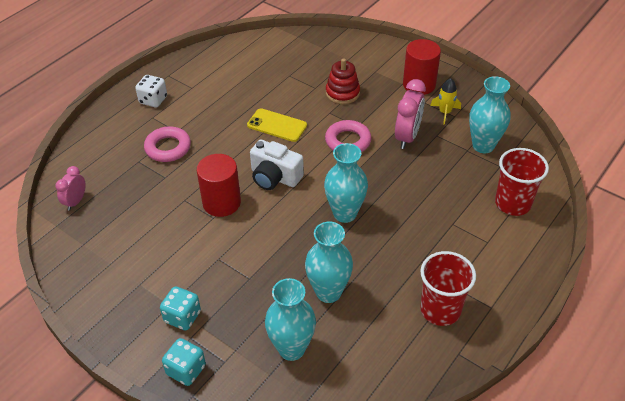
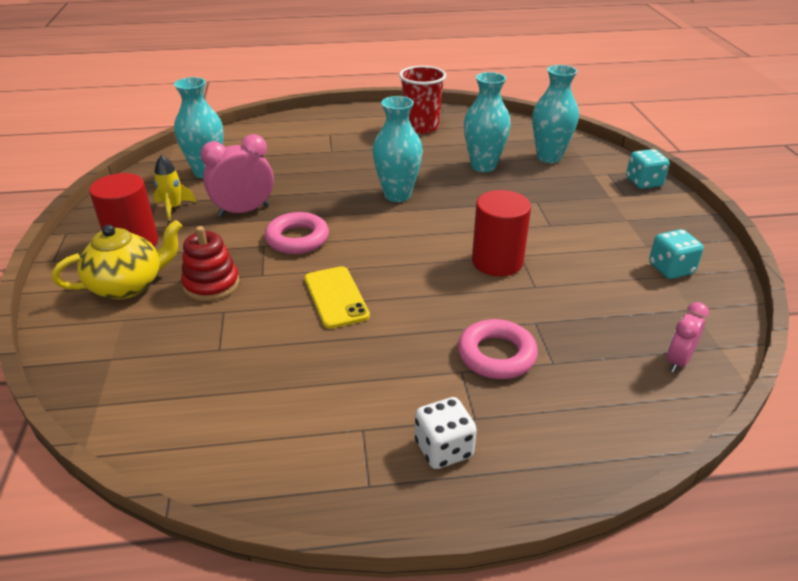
camera: 135 degrees left, 10 degrees down
(76, 201) = (678, 361): pink clock -> pink clock turned 150 degrees clockwise
(182, 317) = (621, 208): turquoise dice -> turquoise dice (671, 269)
(274, 177) = (415, 252): white camera -> none
(376, 69) = (128, 285): none -> yellow teapot
(512, 203) = (270, 138): red cup -> none

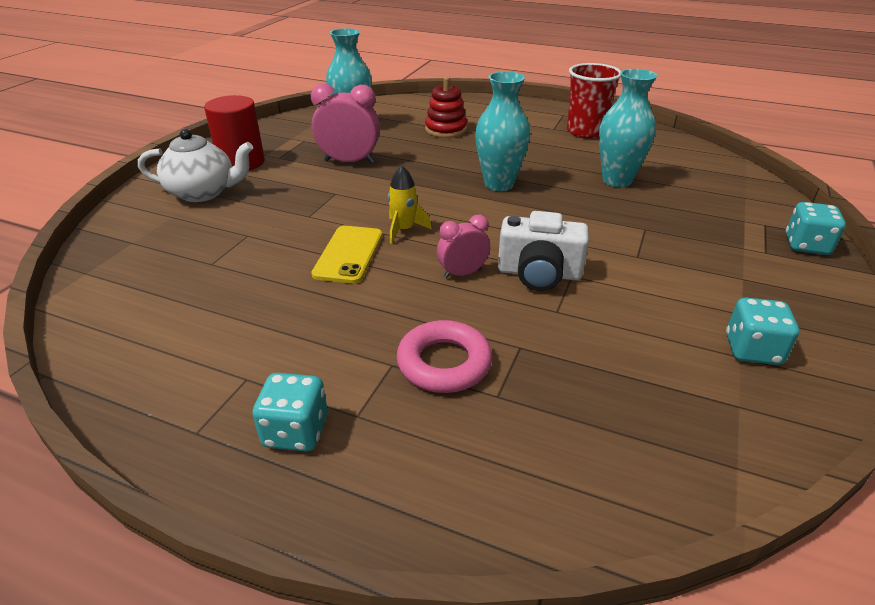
camera: 30 degrees right, 0 degrees up
(128, 285) = (203, 192): yellow teapot -> white teapot
(173, 208) = (298, 145): yellow rocket -> yellow rocket (404, 230)
(211, 284) = (262, 211): red stacking toy -> red stacking toy (446, 130)
(297, 239) = (368, 196): pink ring -> none
(443, 449) = (296, 431): white dice -> turquoise dice
(497, 262) = (539, 273): red cylinder -> white camera
(549, 157) = (704, 190): turquoise vase -> none
(678, 361) = (658, 458): pink clock -> pink clock (462, 273)

